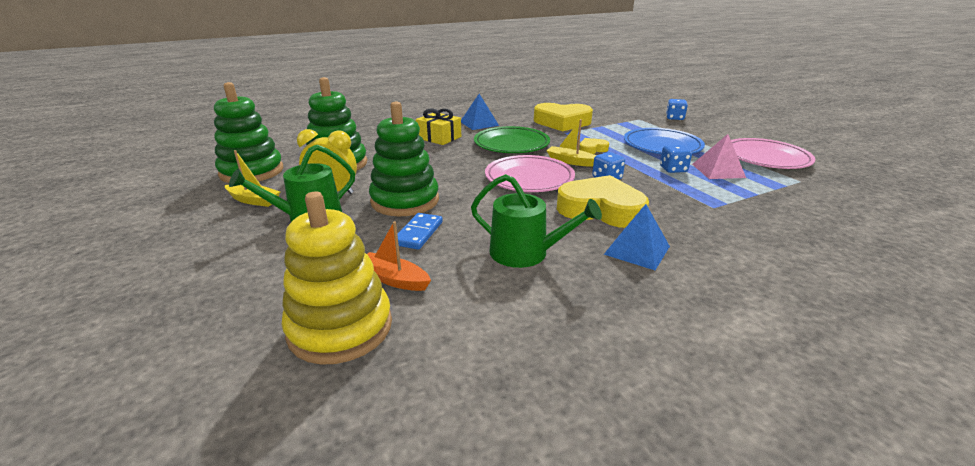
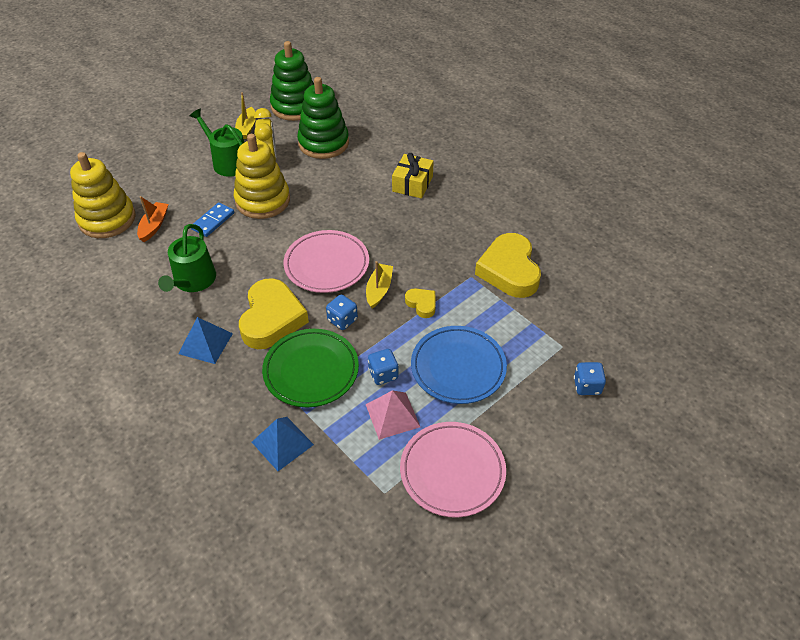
camera: 75 degrees right, 20 degrees up
(405, 201) = (262, 200): green stacking toy -> yellow stacking toy
(418, 233) = (213, 221): blue domino -> blue domino turned 60 degrees counterclockwise
(479, 123) = (471, 202): blue pyramid -> blue pyramid (282, 443)
(511, 144) = (413, 239): green plate -> green plate (311, 370)

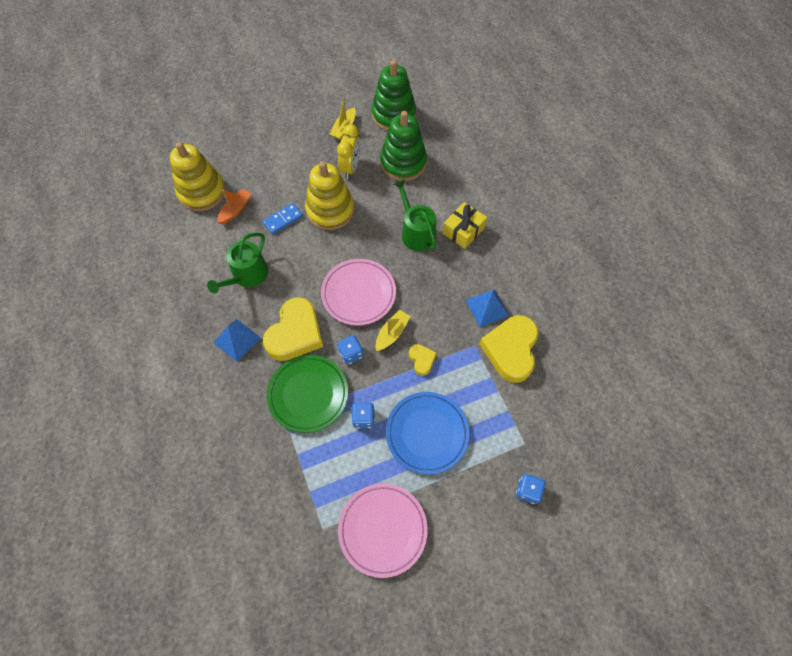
camera: 20 degrees right, 15 degrees up
(228, 162) = (316, 160): green watering can -> green watering can (416, 232)
(282, 443) = (262, 454): blue pyramid -> blue pyramid (487, 307)
(392, 415) = (356, 460): pink pyramid -> none

